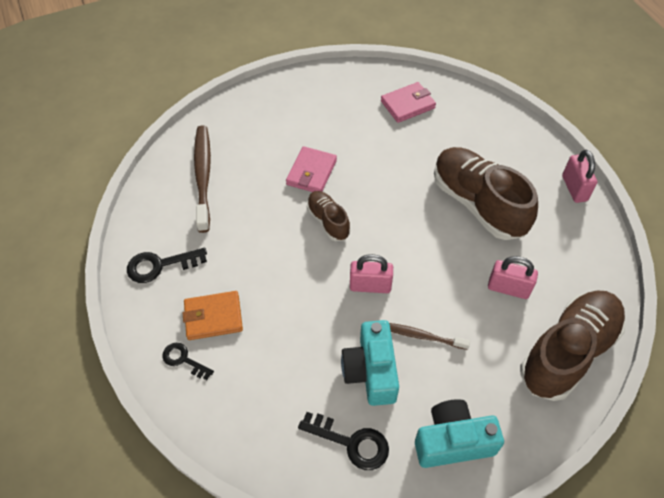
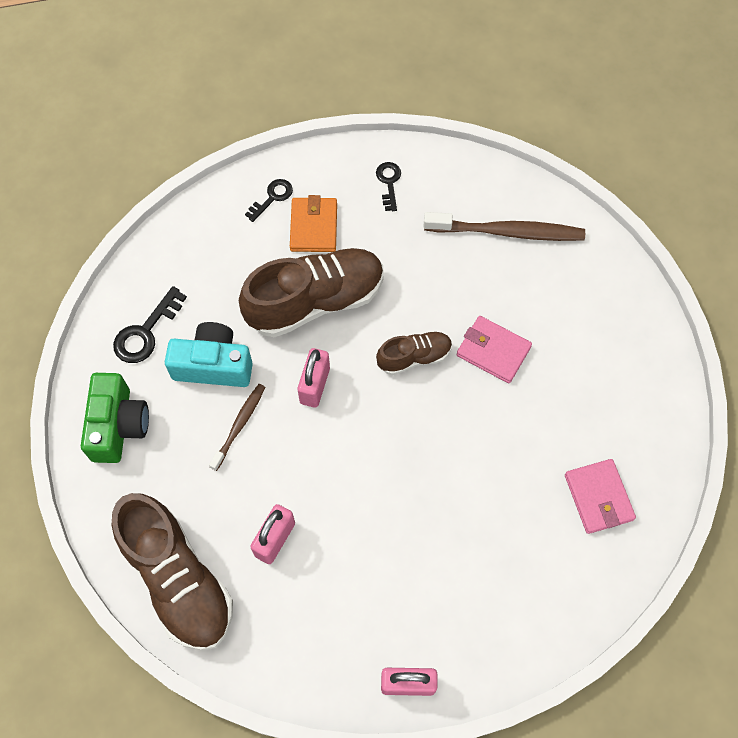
camera: 100 degrees right, 10 degrees up
(160, 265) = (389, 183): black key -> black key, size x0.66
(453, 441) = (118, 425): turquoise camera -> green camera
(478, 203) = (406, 542): brown shoe -> brown shoe (315, 301)

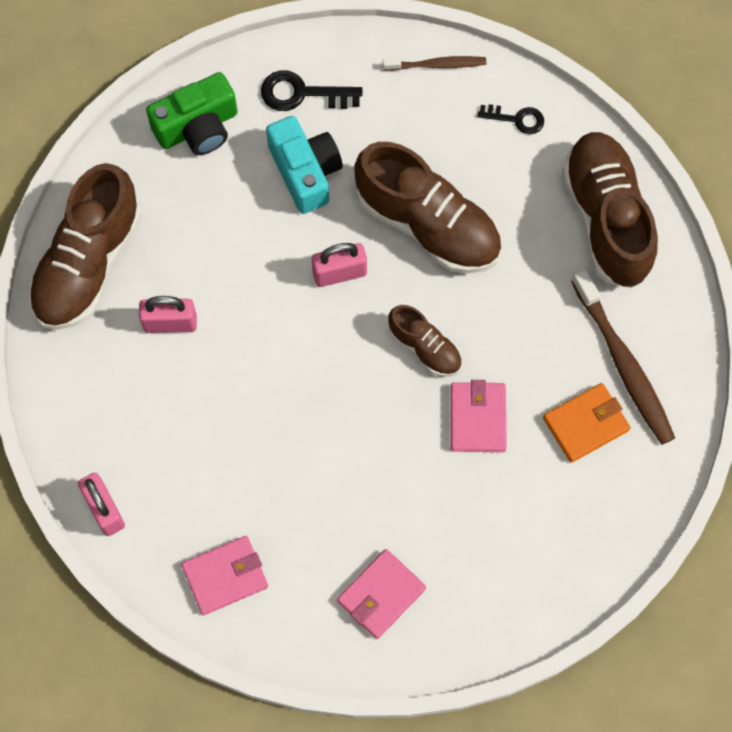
camera: 60 degrees right, 5 degrees up
(239, 425) = (260, 229): brown toothbrush -> brown toothbrush (437, 65)
(313, 227) = (508, 176): orange wallet -> orange wallet (585, 424)
(389, 183) = (606, 218): black key -> brown shoe
(520, 612) = (225, 576): none -> pink wallet

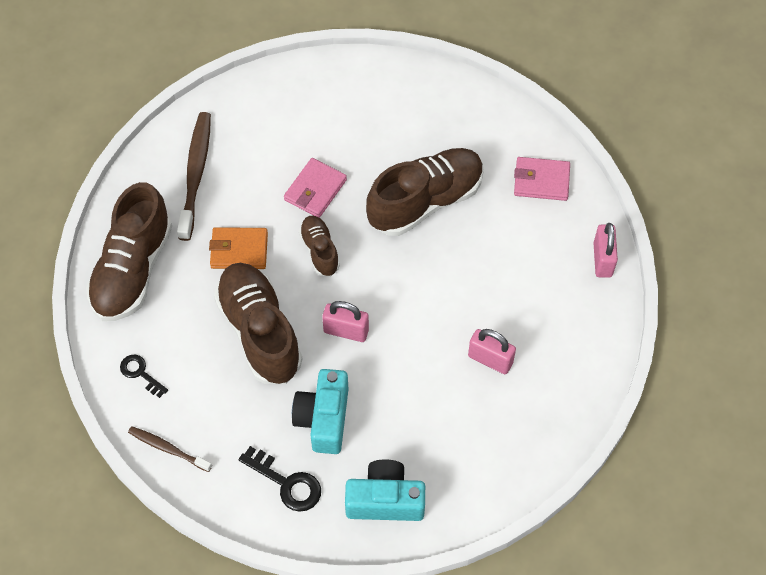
camera: 150 degrees left, 10 degrees down
(88, 263) = (529, 436): brown shoe -> brown shoe (425, 201)
(197, 127) = (385, 500): green camera -> turquoise camera
(381, 595) = (446, 123): pink wallet -> none
(585, 424) = (248, 152): orange wallet -> orange wallet (239, 250)

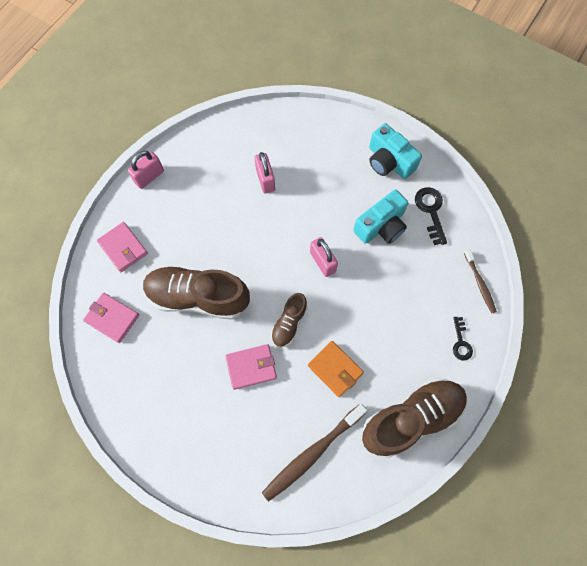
camera: 135 degrees left, 10 degrees up
(259, 332) = (370, 305): brown shoe -> none
(477, 124) = (112, 318): none -> pink wallet

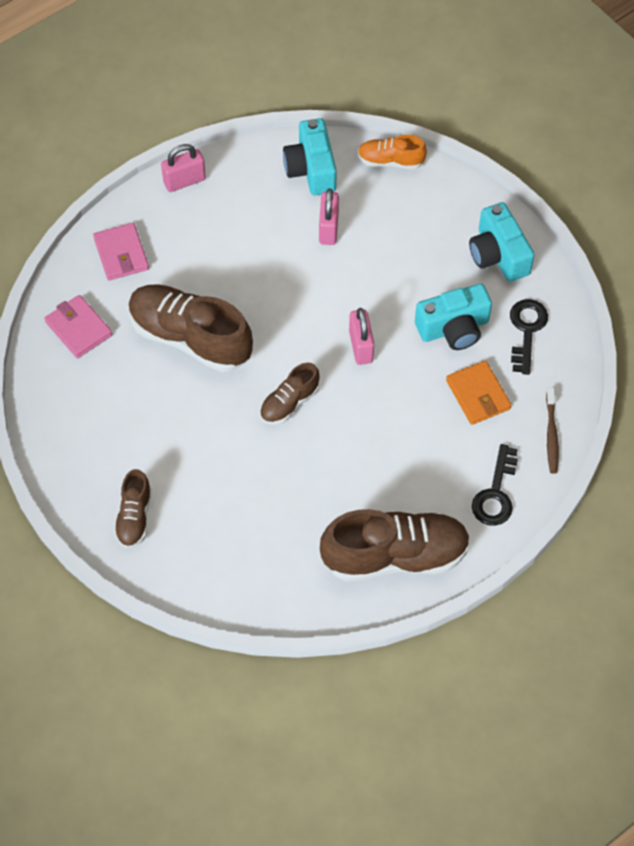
camera: 20 degrees right, 10 degrees down
(209, 458) = (134, 517): none -> brown shoe
(236, 139) = (311, 169): none -> turquoise camera
(251, 367) = (223, 436): pink wallet -> none
(289, 116) = (390, 161): none -> orange shoe
(312, 453) = (258, 553): brown toothbrush -> none
(335, 369) = (324, 471): orange wallet -> orange wallet (478, 395)
(461, 342) = (496, 493): black key -> black key, size x1.52

